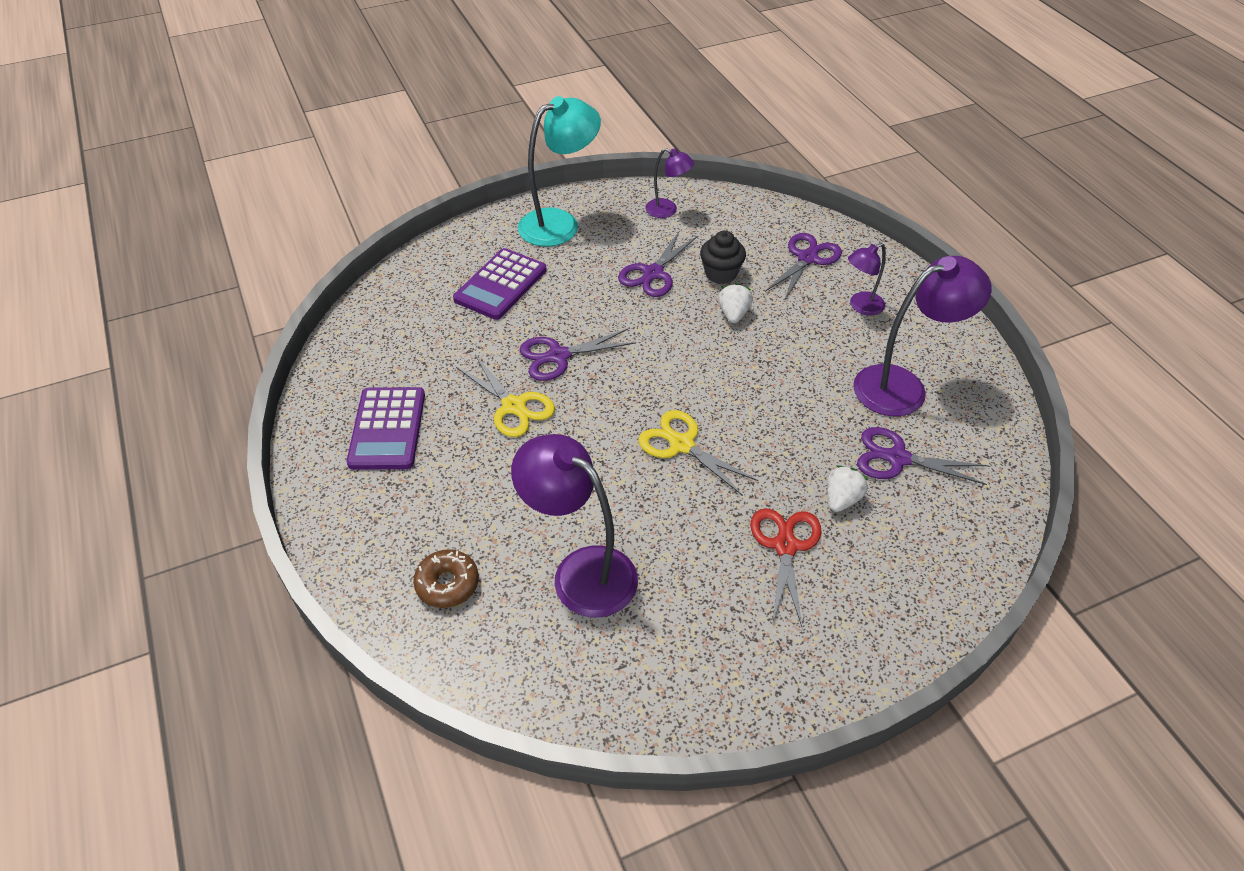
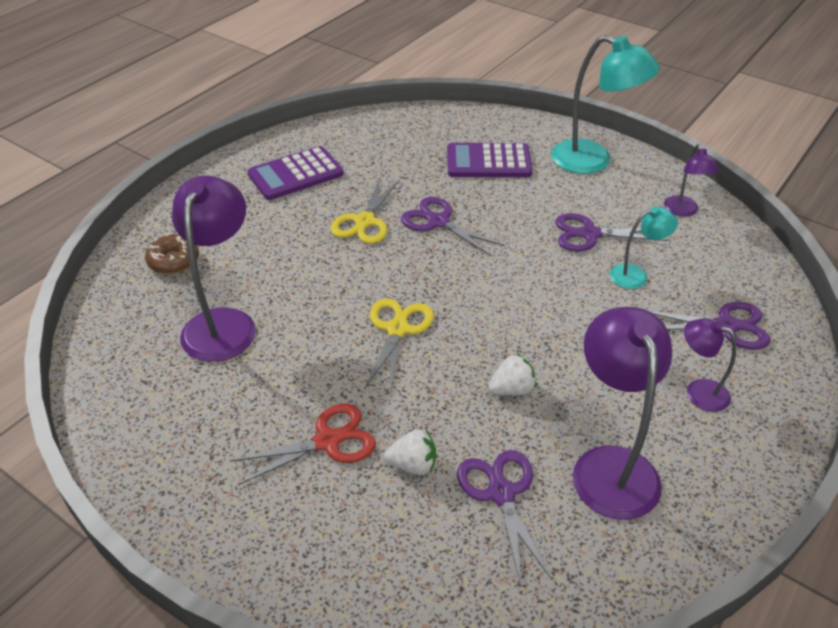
camera: 60 degrees right, 5 degrees down
(721, 274) = (636, 275): black cupcake -> turquoise lamp
(733, 314) = (590, 303): white strawberry -> white strawberry (512, 389)
(903, 386) = (610, 465): purple lamp -> purple lamp turned 135 degrees counterclockwise

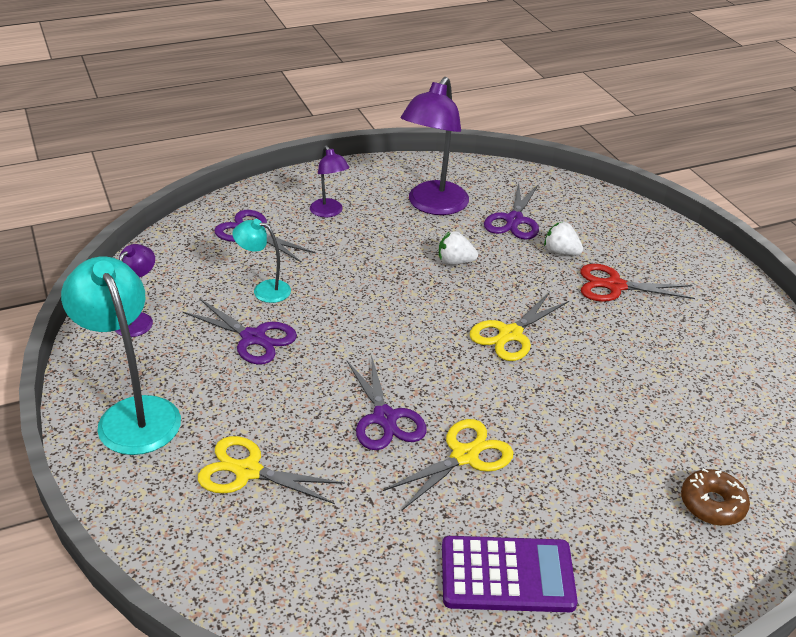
camera: 150 degrees left, 5 degrees down
(223, 323) = (671, 406): purple lamp -> none
(488, 162) = (248, 471): purple calculator -> yellow scissors

